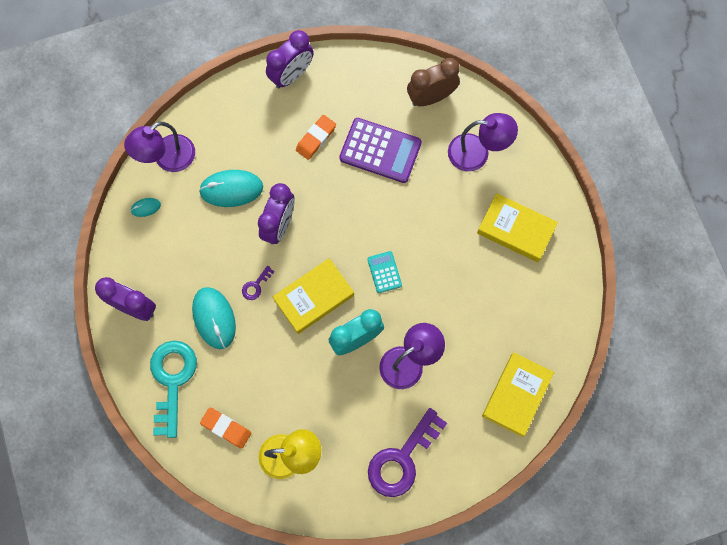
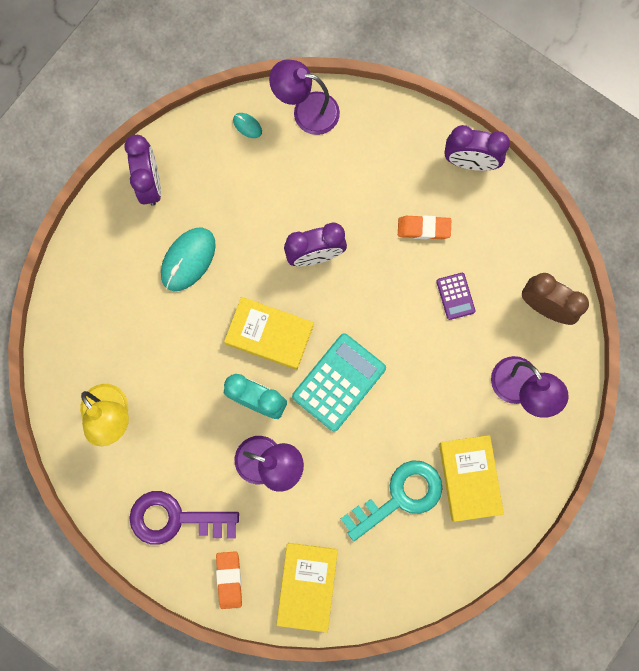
camera: 55 degrees right, 5 degrees up
(172, 380) = (108, 264): turquoise key -> turquoise key (400, 497)
(226, 428) = (97, 341): orange eraser -> orange eraser (229, 579)
(231, 189) = (318, 188): turquoise mouse -> none
(256, 285) = (244, 275): purple key -> none
(380, 150) = (455, 296): purple calculator -> purple calculator, size x0.51
(384, 272) = (339, 382): turquoise calculator -> turquoise calculator, size x1.95
(516, 395) = (307, 586): yellow book -> yellow book turned 75 degrees counterclockwise

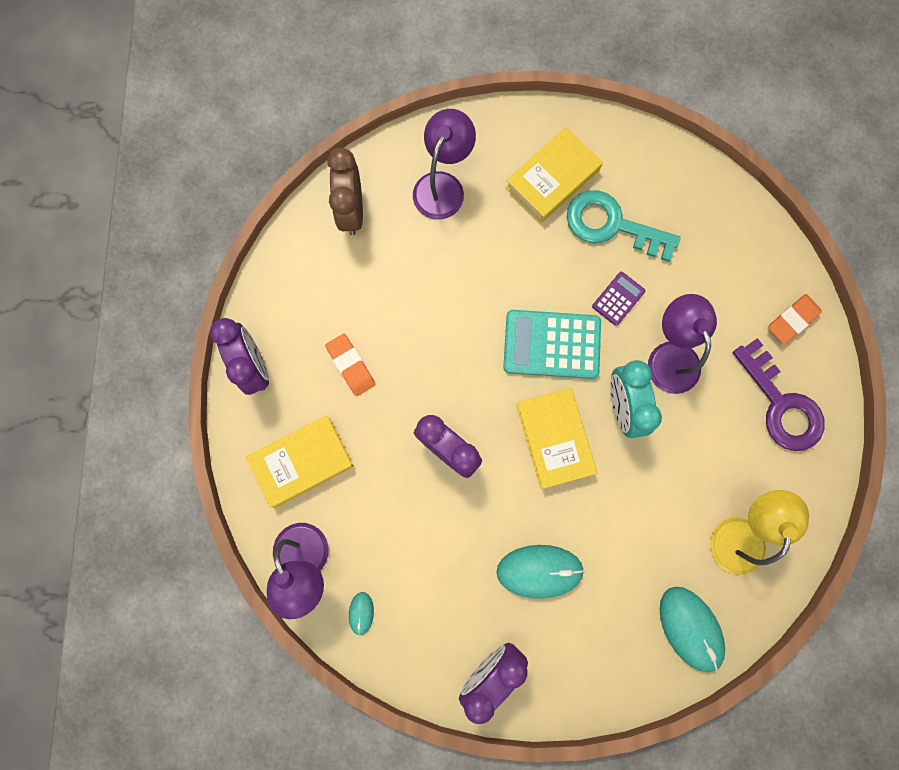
camera: 125 degrees left, 0 degrees up
(76, 333) = (690, 628): none -> turquoise mouse
(307, 586) = (745, 251): yellow book -> yellow book (302, 462)
(455, 296) = (397, 294): purple calculator -> purple calculator (618, 299)

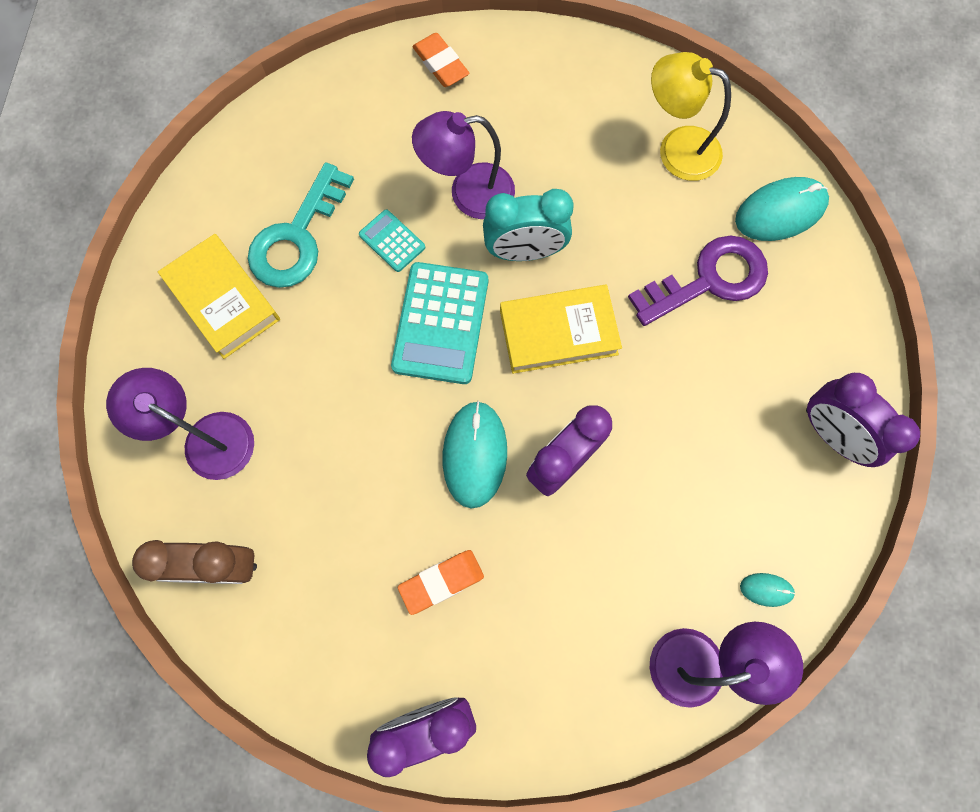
camera: 85 degrees left, 5 degrees down
(302, 462) = (568, 658): yellow book -> none
(539, 571) = (716, 366): turquoise mouse -> turquoise mouse (474, 454)
(618, 299) = (392, 241): purple calculator -> turquoise calculator
(780, 404) = (536, 89): purple key -> purple key (709, 280)

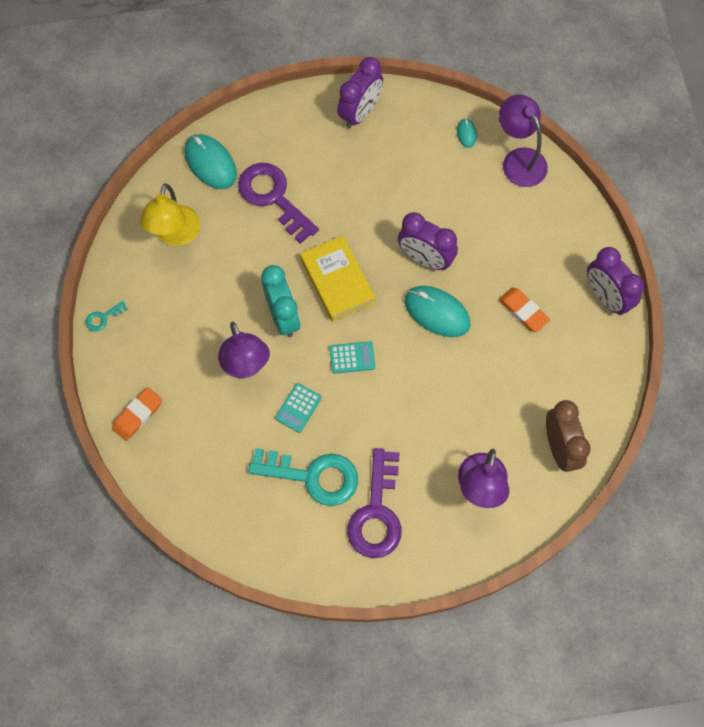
camera: 105 degrees left, 5 degrees down
(223, 299) = (376, 513): yellow book -> purple key
(441, 323) = (352, 357): turquoise calculator -> turquoise calculator, size x0.51
(474, 454) = (437, 312): turquoise mouse -> turquoise mouse turned 45 degrees clockwise
(579, 49) = (103, 318): none -> turquoise key

